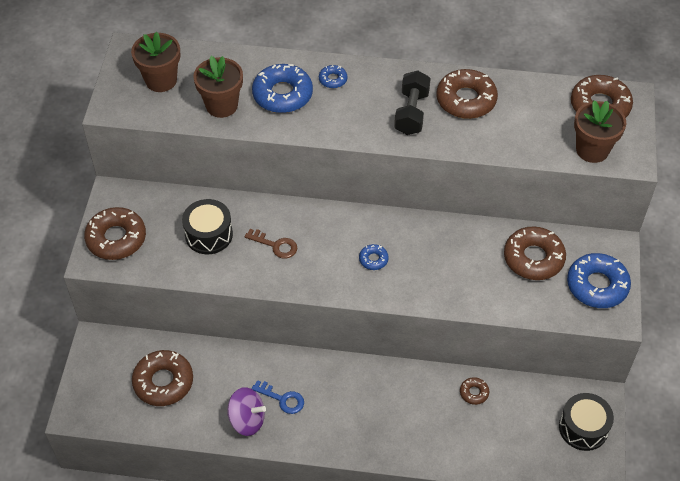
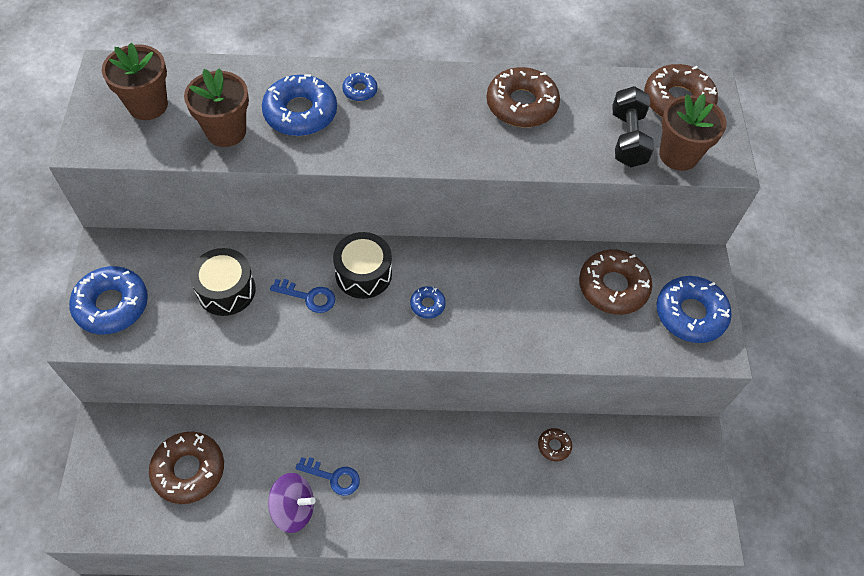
camera: 10 degrees left, 5 degrees up
(116, 238) = (112, 305): brown donut -> blue donut
(275, 245) = (309, 297): brown key -> blue key
(411, 113) = (459, 125): black dumbbell -> black dumbbell (627, 139)
(583, 428) = (682, 477): black drum -> black drum (363, 274)

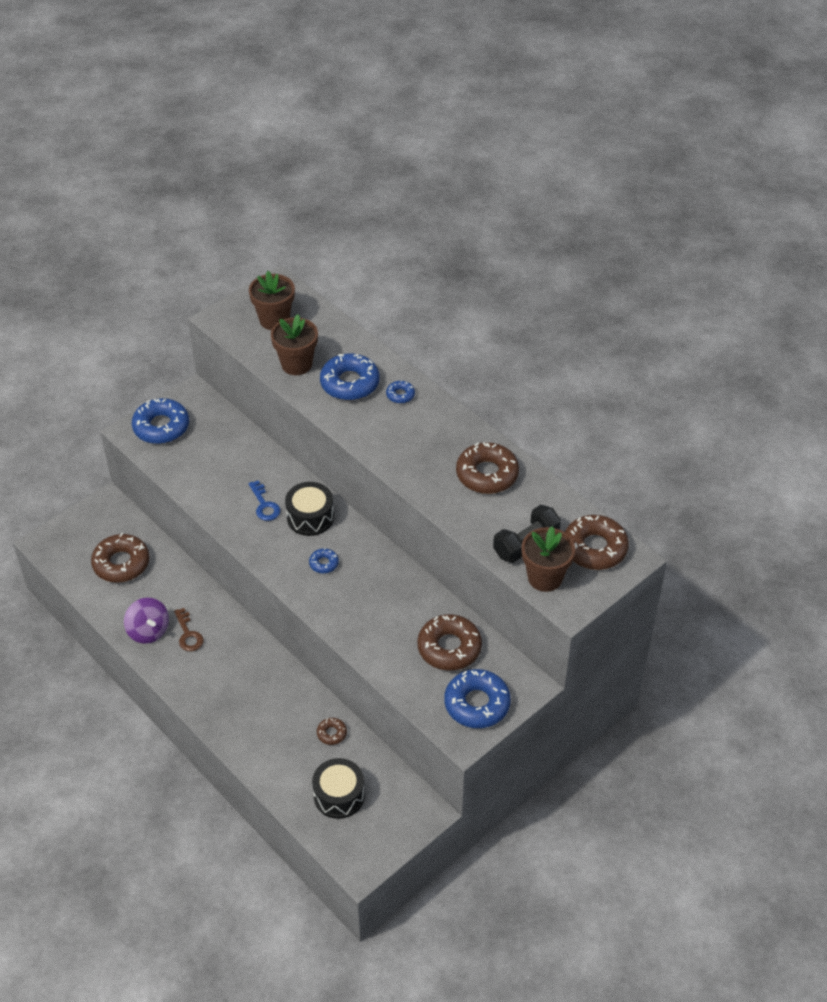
camera: 50 degrees right, 10 degrees down
(226, 290) = (226, 466): black drum -> black drum (339, 795)
(333, 477) = (188, 634): blue key -> brown key

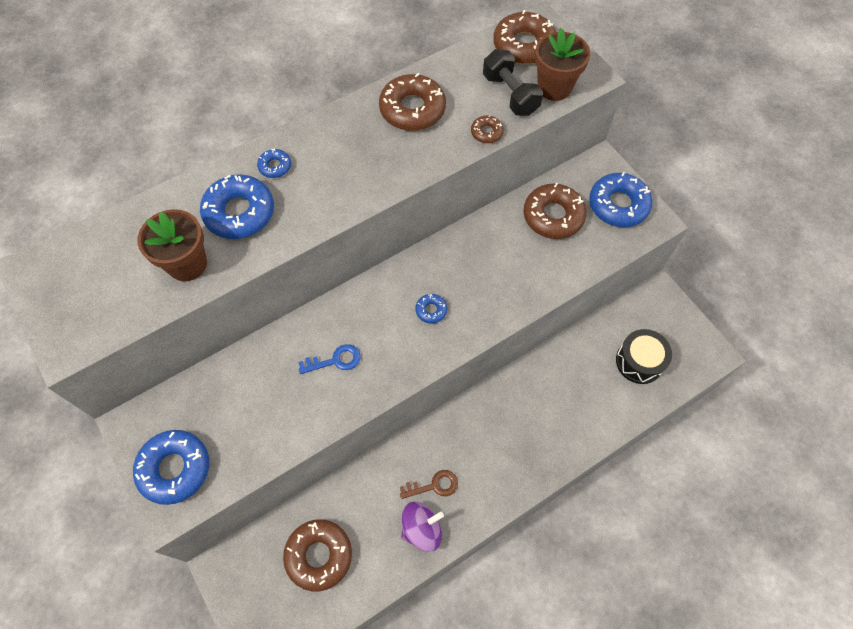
camera: 80 degrees left, 15 degrees up
(274, 320) = (97, 280): brown flower pot -> none
(310, 517) = (364, 316): black drum -> none
(332, 733) = (572, 359): brown donut -> brown donut (486, 132)

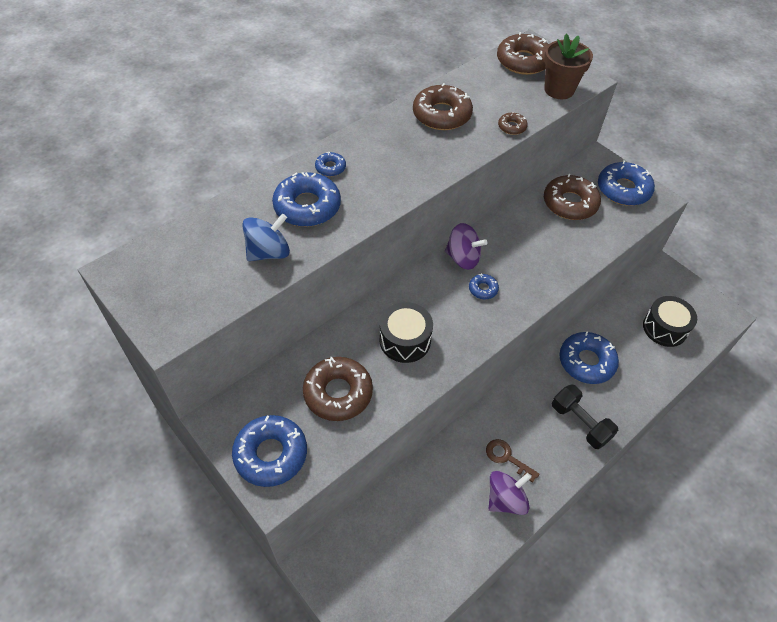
camera: 10 degrees left, 10 degrees down
(187, 264) = (268, 252): brown flower pot -> blue spinning top
(319, 555) = (411, 538): brown donut -> brown donut (338, 393)
(335, 360) = (405, 340): blue key -> black drum
(419, 271) = (463, 258): none -> purple spinning top
(434, 485) = (507, 458): brown key -> brown key turned 120 degrees counterclockwise
(510, 94) = (523, 97): black dumbbell -> black dumbbell (580, 423)
(543, 390) = (586, 362): none -> blue donut

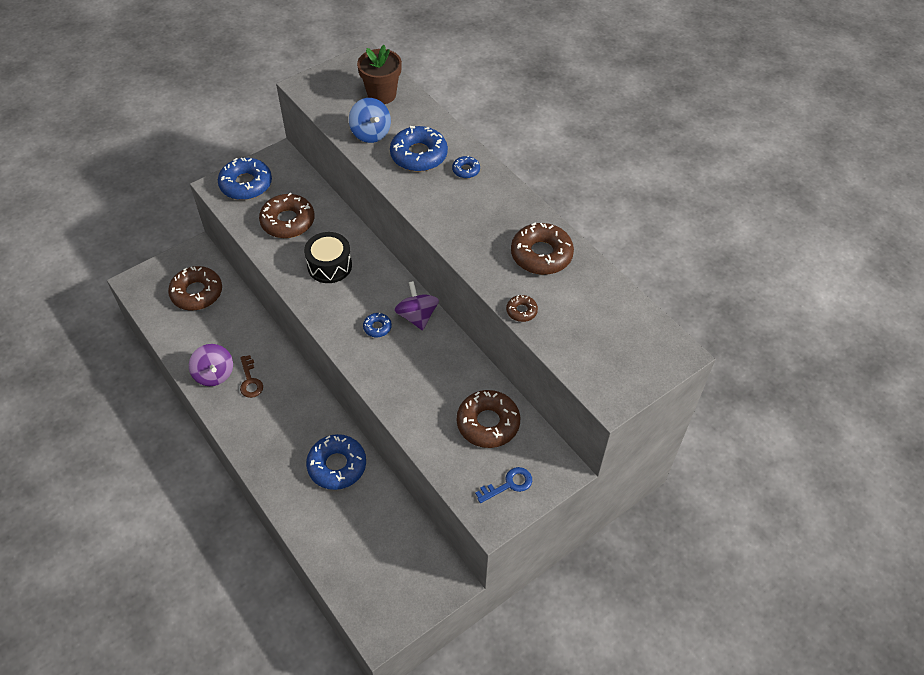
camera: 95 degrees right, 0 degrees up
(463, 258) = (417, 316): purple spinning top -> purple spinning top turned 135 degrees clockwise
(507, 458) = (250, 381): brown key -> brown key turned 120 degrees clockwise
(523, 61) = (642, 339): brown donut -> brown donut (197, 293)
(559, 90) = (588, 366): brown flower pot -> brown flower pot (381, 94)
(580, 423) = (271, 445): black dumbbell -> none
(623, 190) = (508, 484): blue donut -> blue key
(664, 328) = (368, 556): black drum -> none

